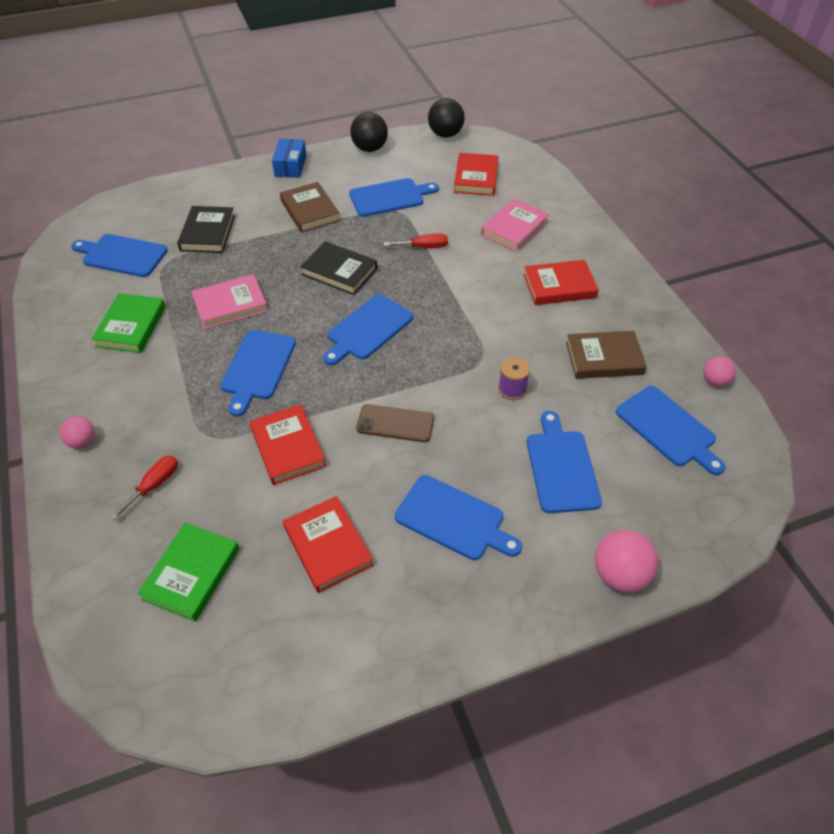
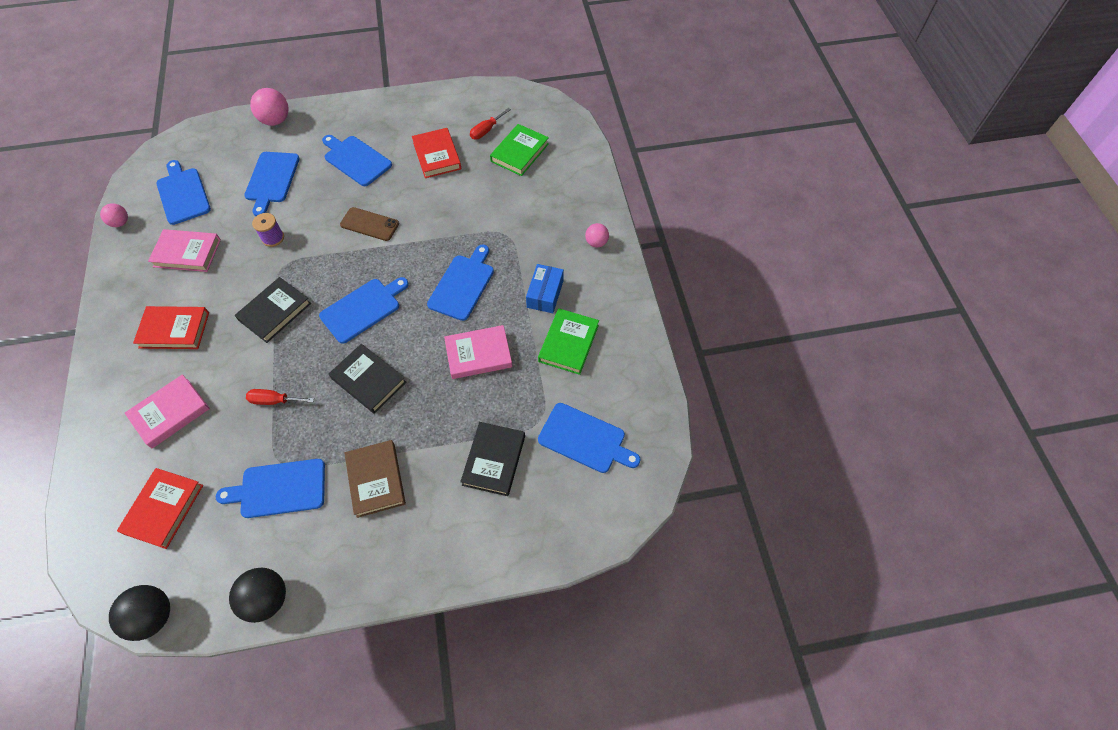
camera: 170 degrees left, 10 degrees up
(154, 485) = (543, 205): red screwdriver -> red screwdriver (486, 130)
(288, 447) = (450, 218): red book -> none
(290, 166) = (380, 576): blue box -> blue box (545, 294)
(464, 314) = (275, 312): none -> black book
(604, 358) = (187, 253): brown book -> pink book

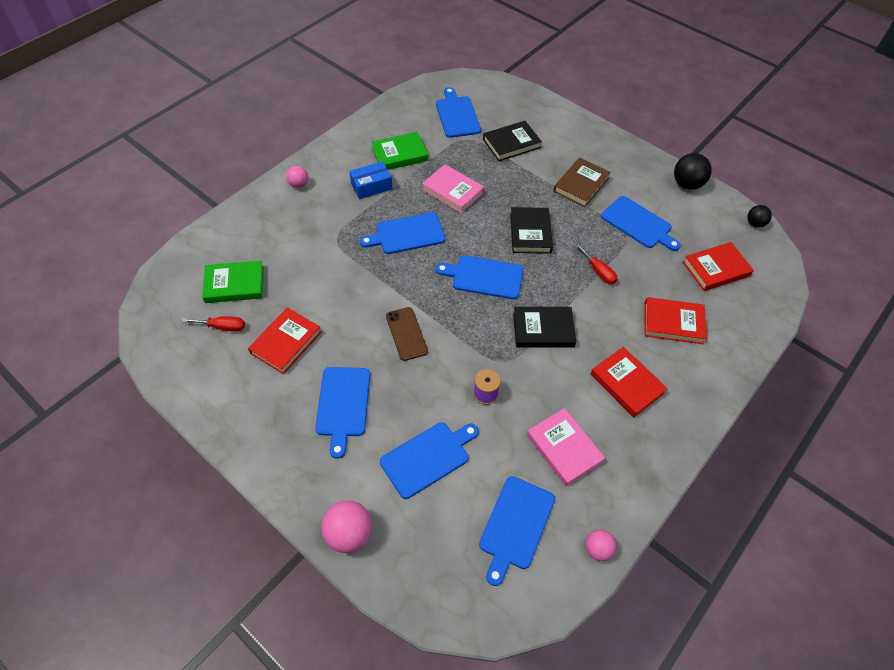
camera: 130 degrees left, 5 degrees down
(153, 616) = (755, 223): black ball -> black ball, size x0.61
(170, 413) = (673, 323): pink book -> red book

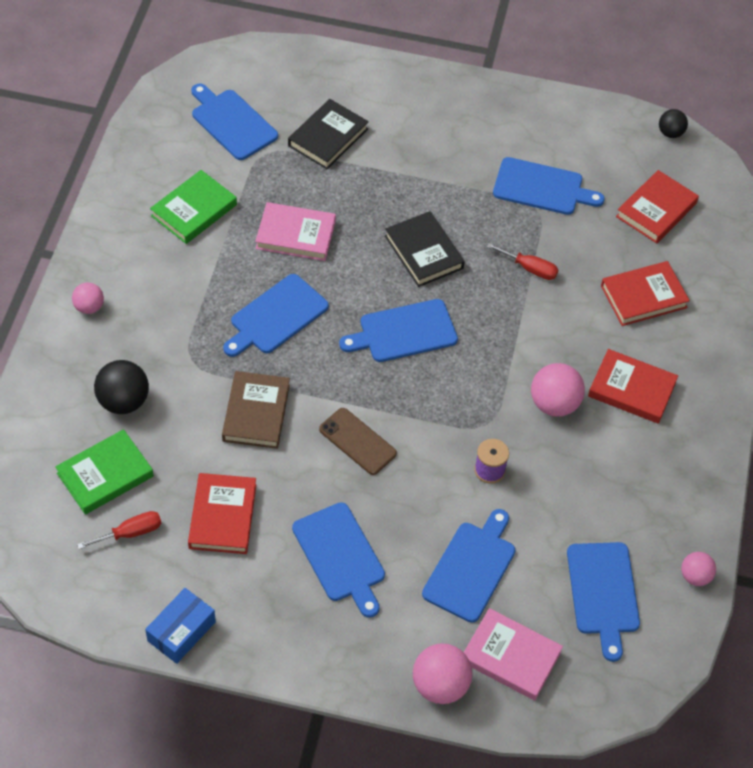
camera: 30 degrees left, 0 degrees up
(371, 186) = (187, 270): blue box -> blue box (181, 631)
(543, 330) = (508, 367): black book -> none
(561, 368) = (554, 404): none -> pink ball
(564, 448) = (606, 491): pink book -> pink book (510, 657)
(581, 185) = (446, 162): brown book -> brown book (256, 413)
(687, 184) = (569, 111): black ball -> black ball (123, 401)

